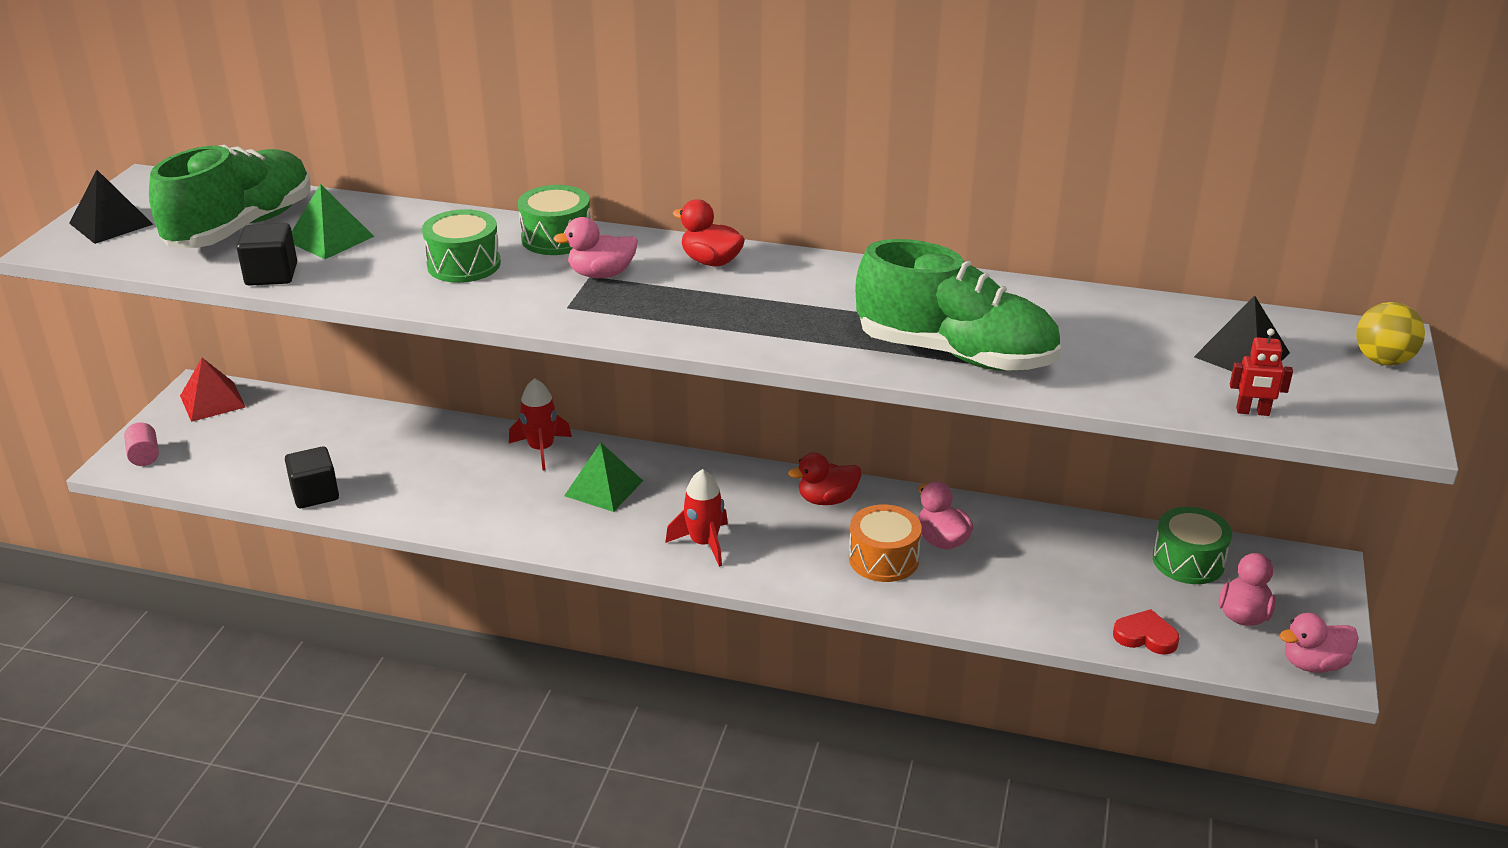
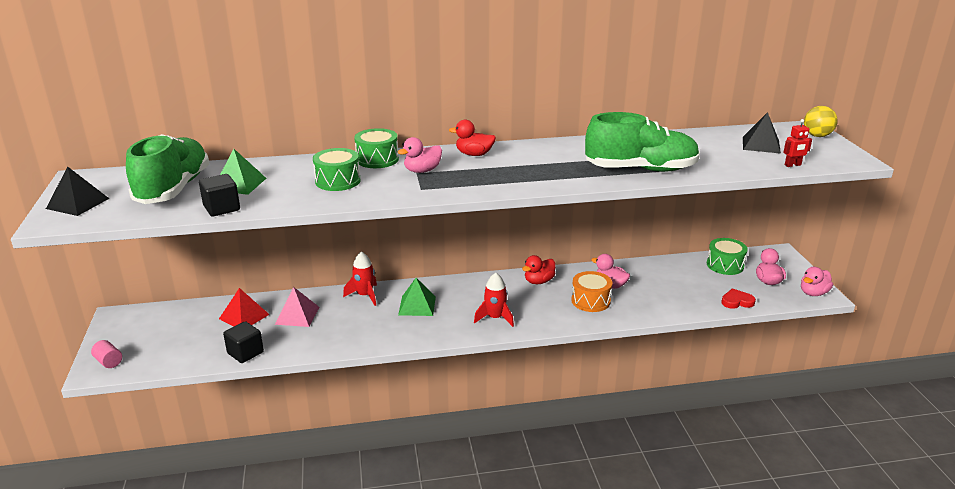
camera: 25 degrees left, 5 degrees down
(212, 401) = (132, 320): red pyramid -> red pyramid (244, 316)
(424, 455) = (297, 315): none -> pink pyramid

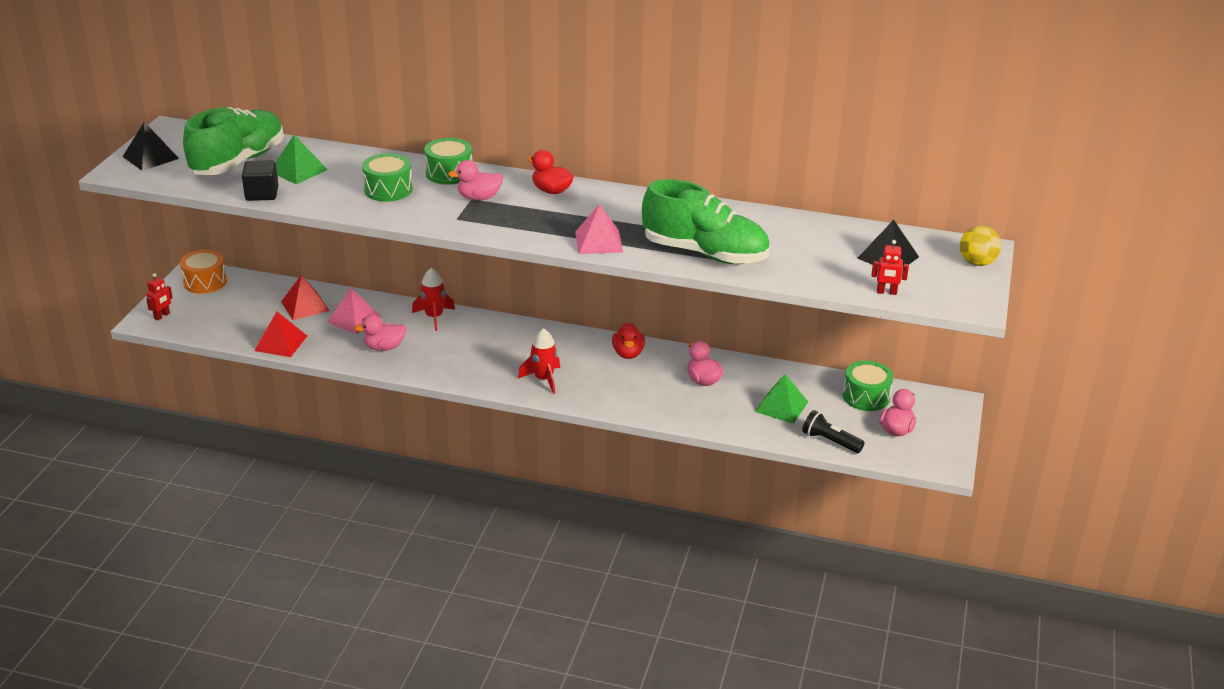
camera: 25 degrees right, 5 degrees up
(109, 362) = (162, 316): pink cylinder -> red robot
(245, 353) = (281, 343): black cube -> red pyramid
(417, 305) = (477, 343): green pyramid -> green pyramid (781, 406)
(539, 281) = (628, 353): red duck -> red duck turned 75 degrees counterclockwise
(554, 179) = (598, 241): none -> pink pyramid
(590, 301) = (663, 391): orange drum -> orange drum (205, 282)
(737, 301) = (830, 441): red heart -> black flashlight
(813, 293) = (936, 460): pink duck -> pink duck (384, 347)

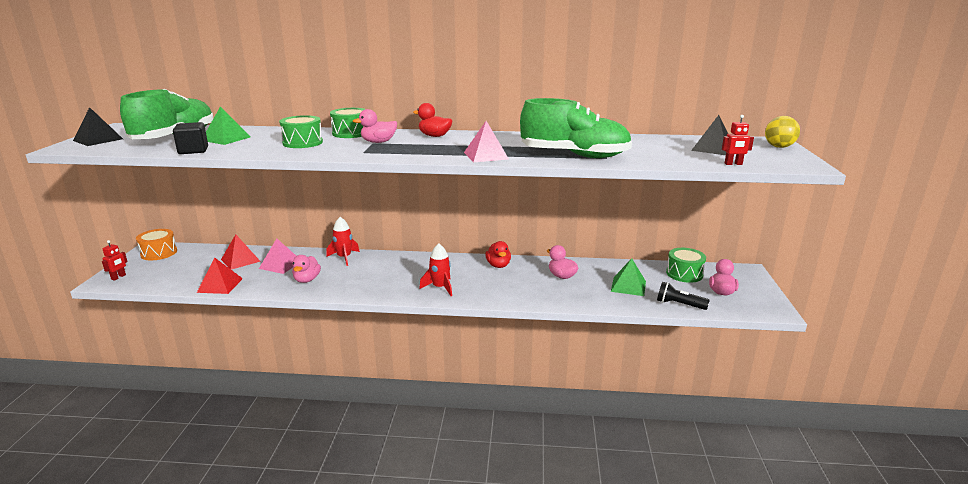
camera: 10 degrees left, 10 degrees down
(384, 347) = (307, 280): pink duck -> pink duck turned 60 degrees counterclockwise

